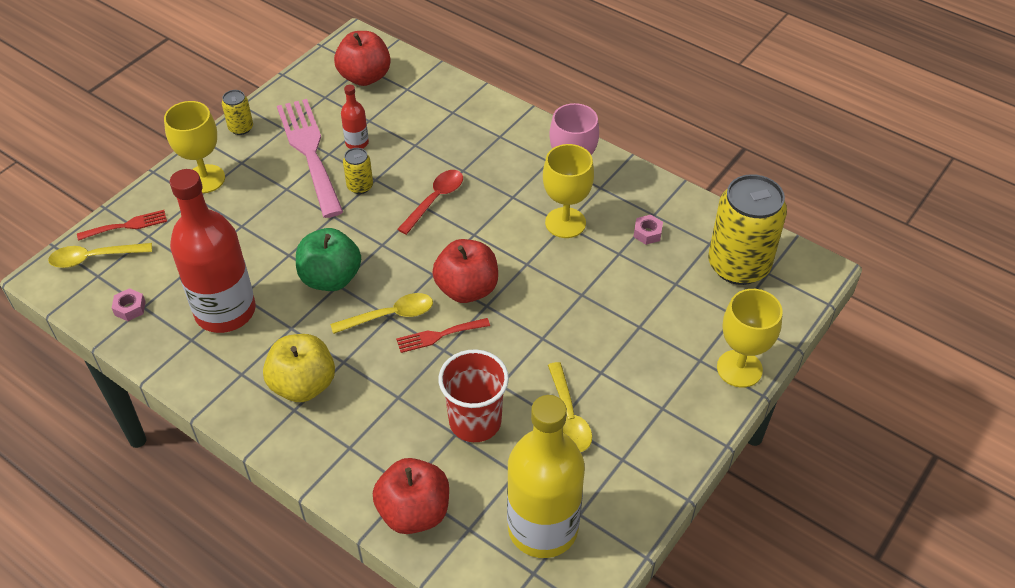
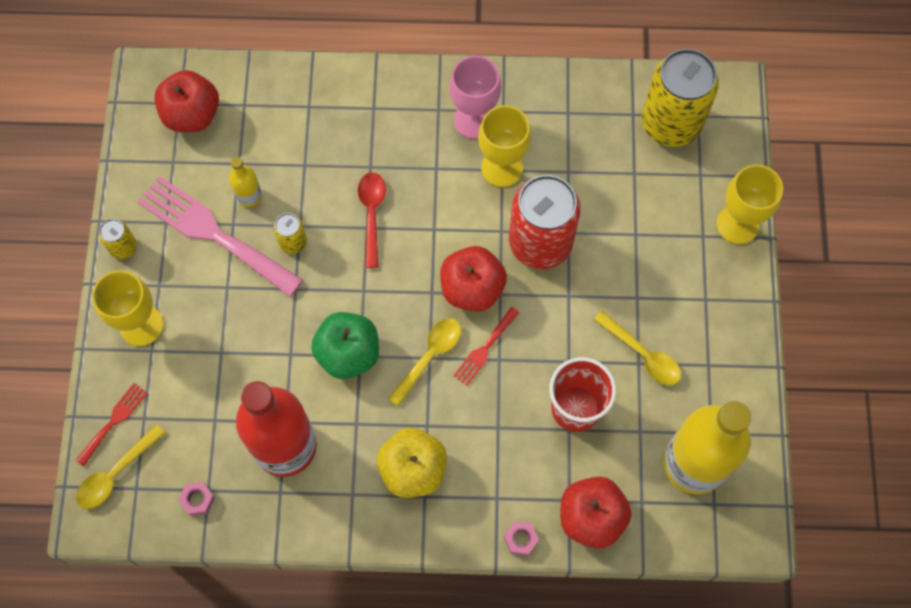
camera: 35 degrees left, 20 degrees up
(357, 143) = (249, 196): red bottle -> yellow bottle
(551, 288) = (540, 243): none -> red can
(647, 233) = (576, 136): pink nut -> pink nut (521, 539)

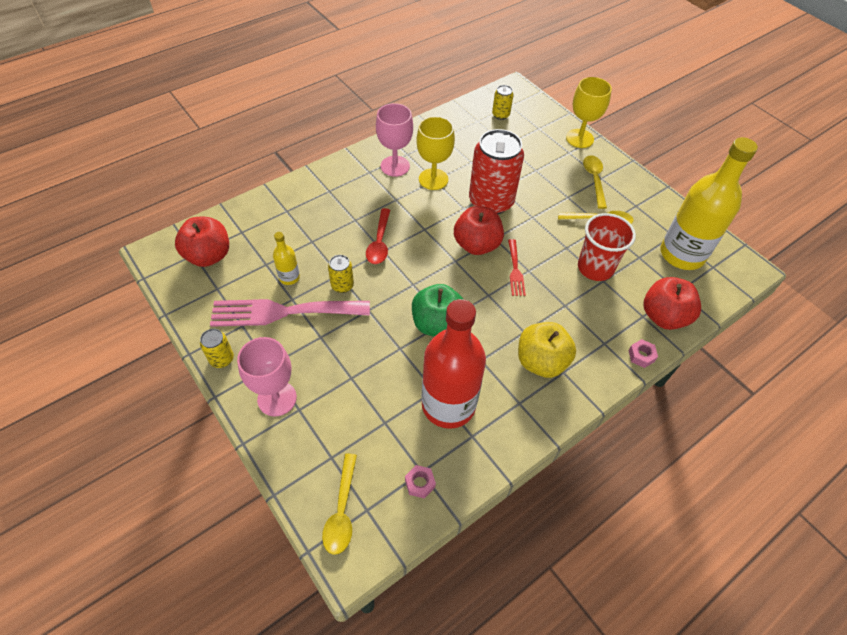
camera: 40 degrees left, 15 degrees down
(114, 421) = (309, 475): red fork -> none
(141, 325) = (277, 398): yellow goblet -> pink goblet
(372, 214) = (379, 242): red spoon -> red spoon turned 135 degrees counterclockwise
(429, 356) = (488, 294): yellow spoon -> yellow spoon (594, 180)
(671, 123) = (500, 115): yellow can -> yellow can, size x0.45

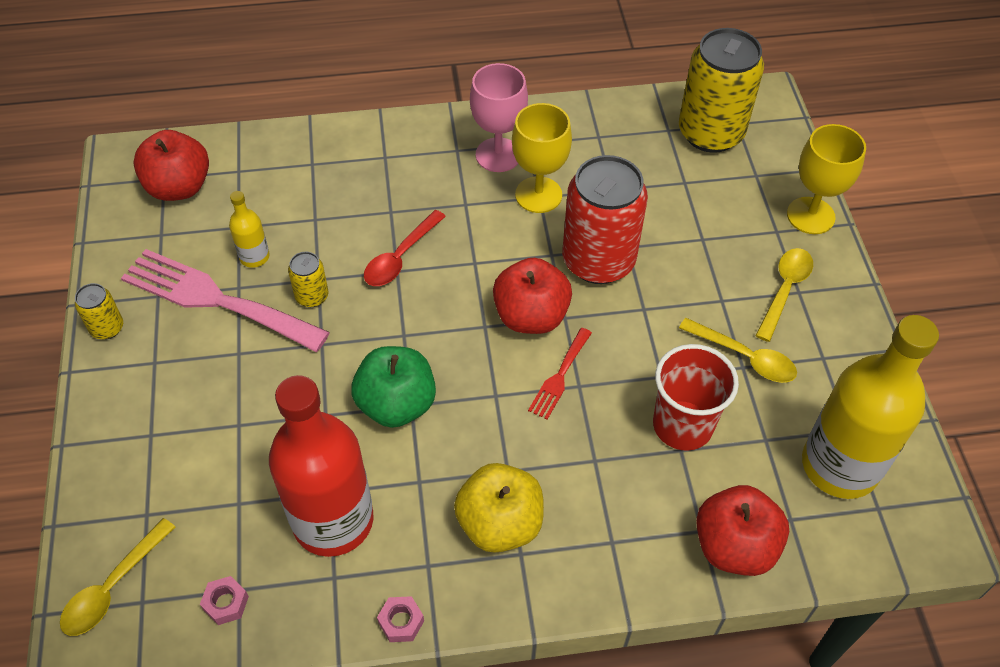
camera: 30 degrees right, 0 degrees up
(277, 398) = (135, 408): pink goblet -> none
(500, 115) = (710, 133): yellow can -> yellow can, size x2.24
(641, 356) = (653, 587): pink nut -> pink nut (401, 622)

